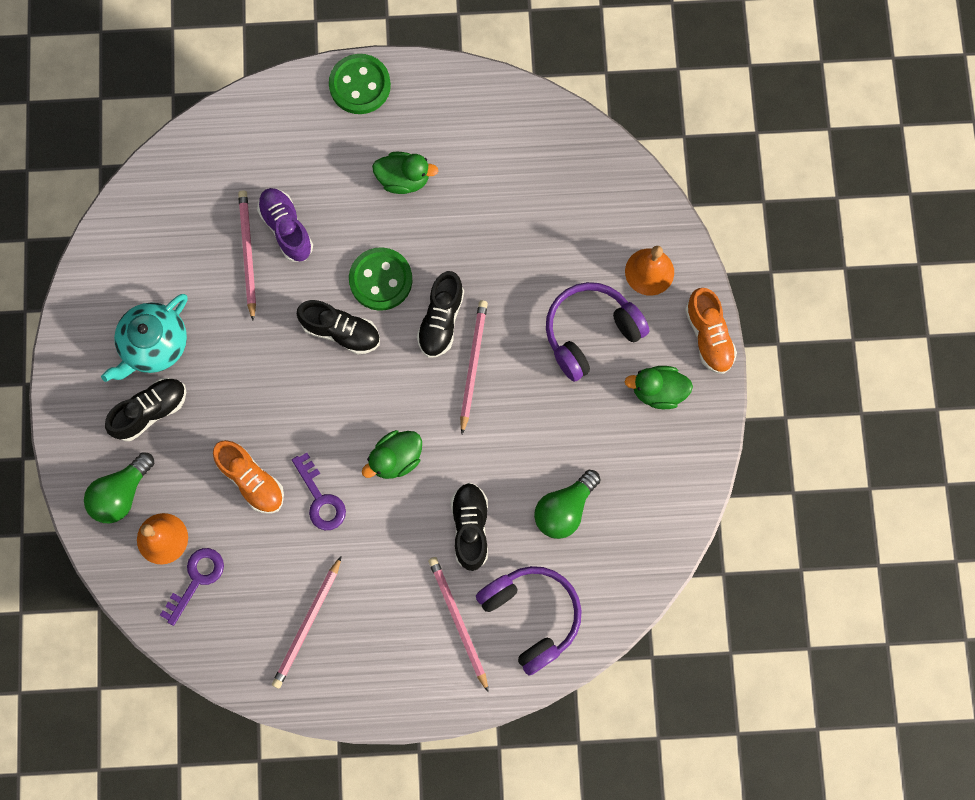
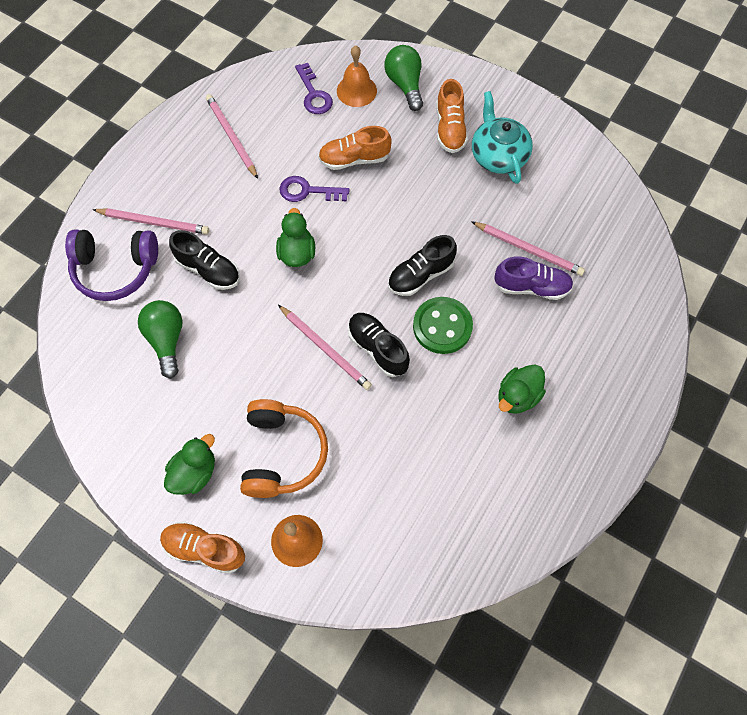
camera: 125 degrees right, 10 degrees down
(151, 411) = (450, 129): black shoe -> orange shoe
(360, 85) = (627, 415): green button -> none
(590, 333) = (282, 453): purple headphones -> orange headphones

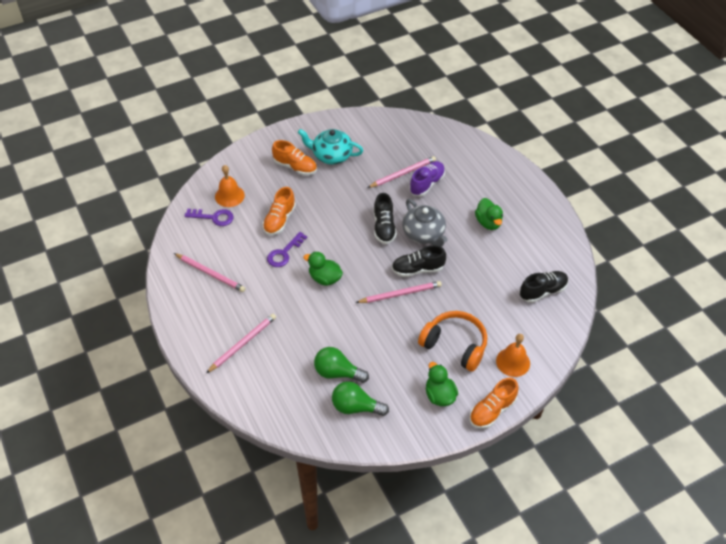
camera: 60 degrees left, 15 degrees down
(115, 269) = (263, 380): purple headphones -> none
(208, 269) = (302, 329): black shoe -> black shoe (542, 291)
(231, 137) = (210, 273): pink pencil -> pink pencil turned 150 degrees counterclockwise
(405, 85) = (245, 171): green light bulb -> green light bulb (355, 407)
(442, 326) = (424, 234): green button -> grey teapot

